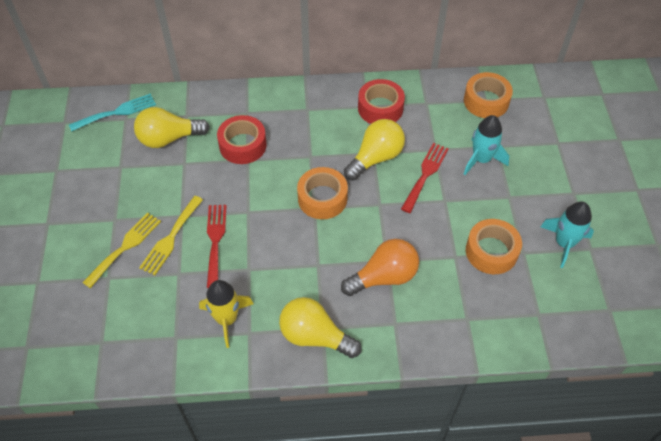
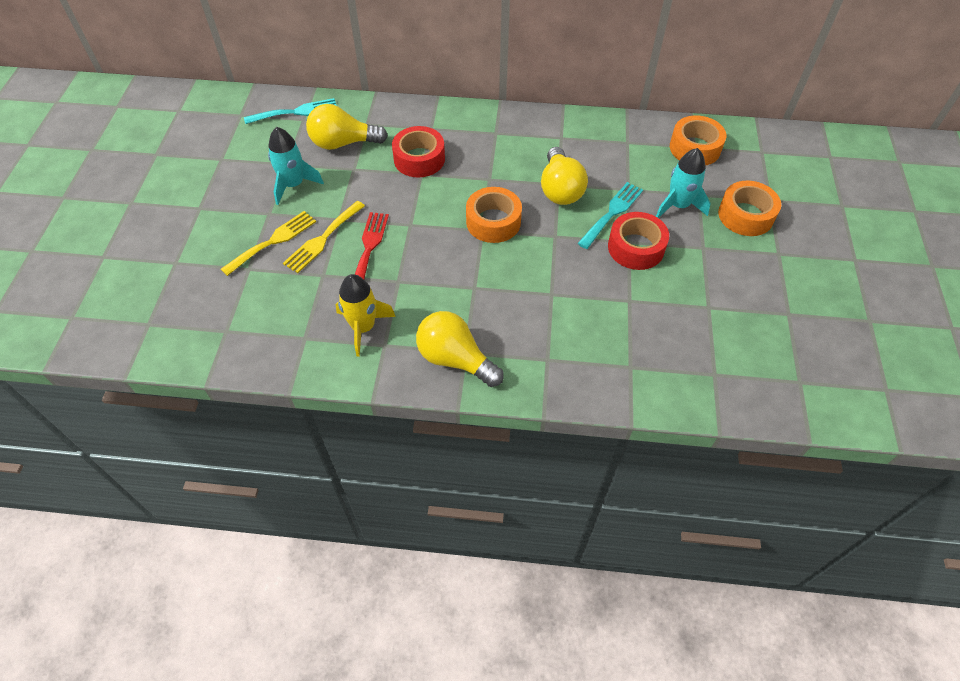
camera: 10 degrees right, 0 degrees up
(375, 158) = (560, 189): yellow light bulb -> yellow light bulb turned 120 degrees clockwise
(380, 108) = (575, 141): red tape -> red tape (636, 248)
(384, 277) = (545, 310): orange light bulb -> none
(425, 174) = (612, 212): red fork -> turquoise fork
(491, 251) = (672, 301): orange tape -> orange tape (745, 215)
(564, 243) = (758, 304): turquoise rocket -> turquoise rocket (293, 185)

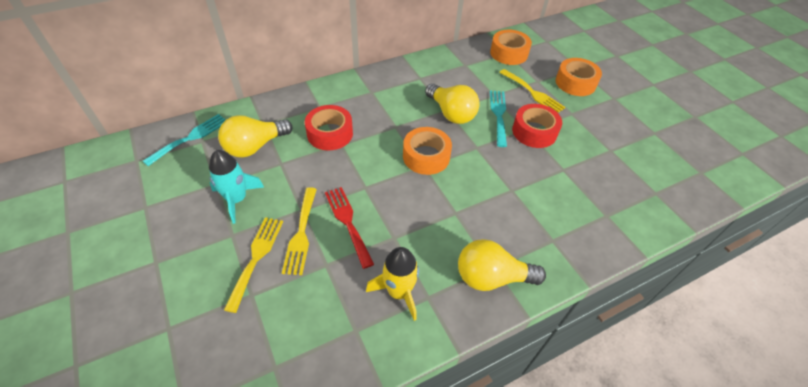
camera: 35 degrees left, 5 degrees down
(678, 206) = (533, 93): turquoise rocket -> yellow fork

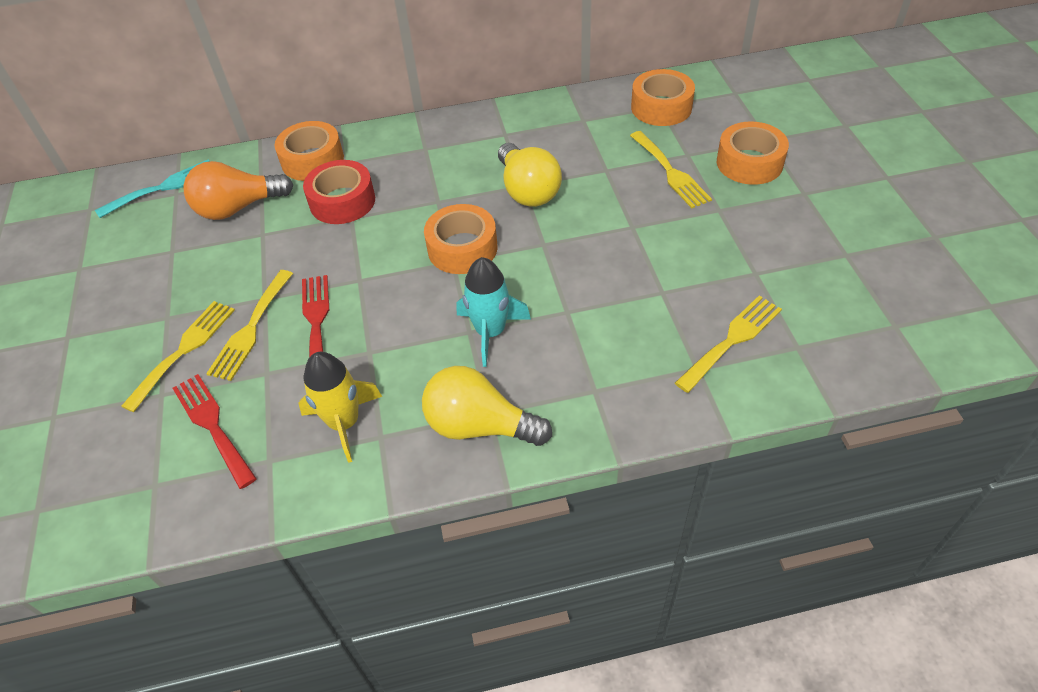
camera: 20 degrees right, 0 degrees up
(237, 199) = (189, 274): turquoise rocket -> turquoise rocket (490, 332)
(255, 146) = (238, 208): yellow light bulb -> orange light bulb
(296, 107) = (312, 160): none -> orange tape
(301, 311) = (212, 425): none -> red fork
(498, 115) = (599, 200): turquoise fork -> none
(534, 132) = (643, 231): red tape -> none
(618, 194) = (732, 340): none -> yellow fork

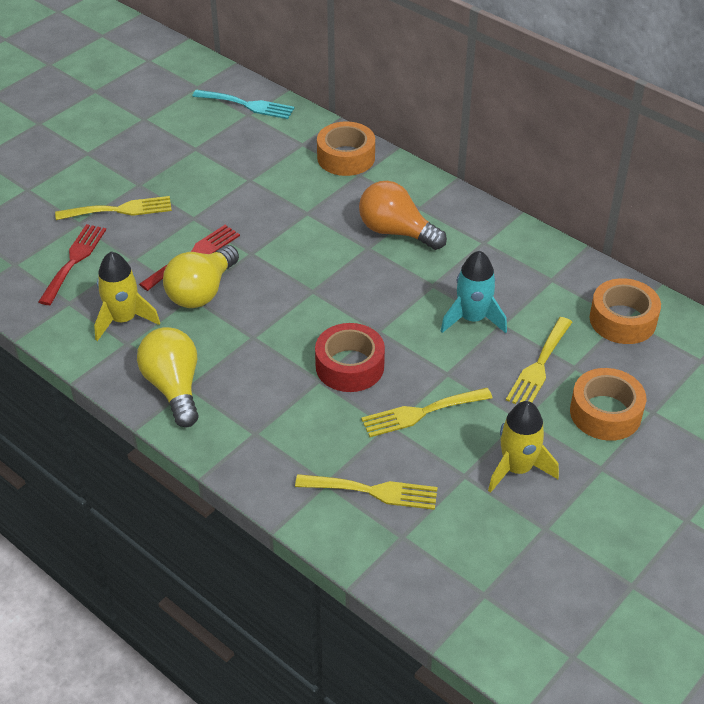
camera: 50 degrees right, 5 degrees down
(238, 208) = (262, 152): orange light bulb -> orange light bulb (396, 232)
(250, 329) = (162, 228): yellow fork -> yellow fork (421, 413)
(342, 201) = (319, 198): red tape -> red tape (349, 366)
(462, 248) = (330, 288): orange tape -> none
(490, 332) = (262, 348): turquoise rocket -> turquoise rocket (472, 318)
(528, 190) = (429, 291): yellow light bulb -> yellow light bulb (202, 292)
(771, 238) = (517, 468): none -> yellow rocket

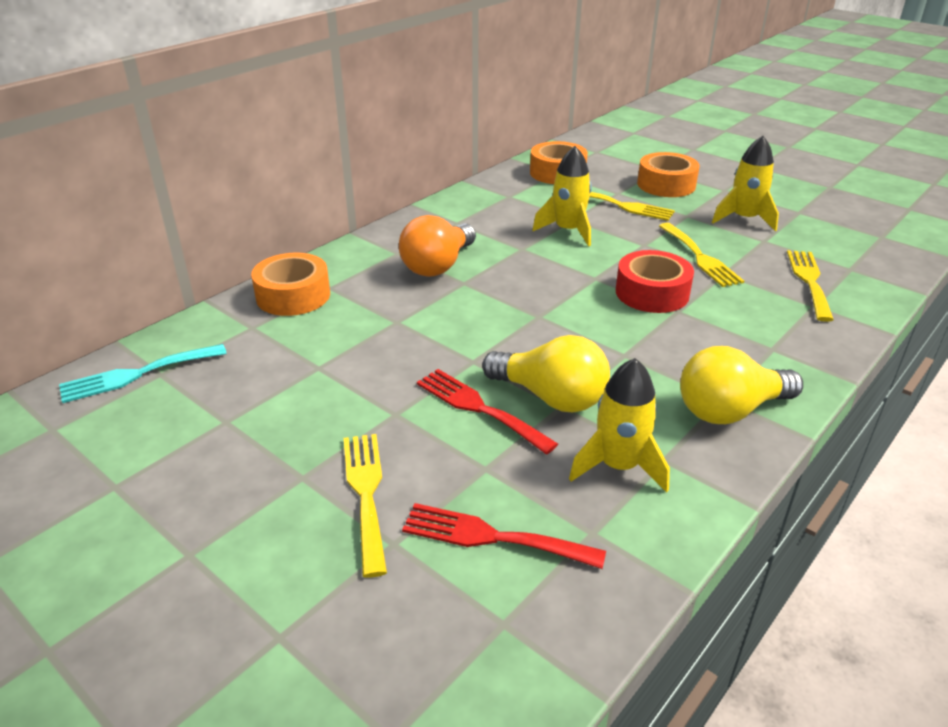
camera: 90 degrees left, 10 degrees down
(248, 105) = (136, 374): turquoise fork -> turquoise fork turned 135 degrees counterclockwise
(472, 318) = (568, 231): turquoise rocket -> yellow rocket

